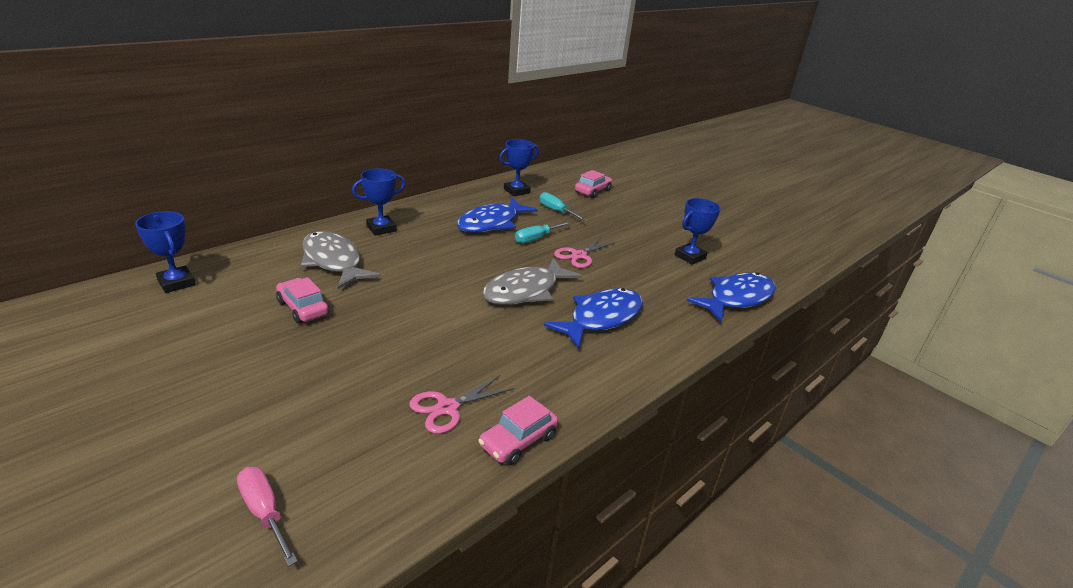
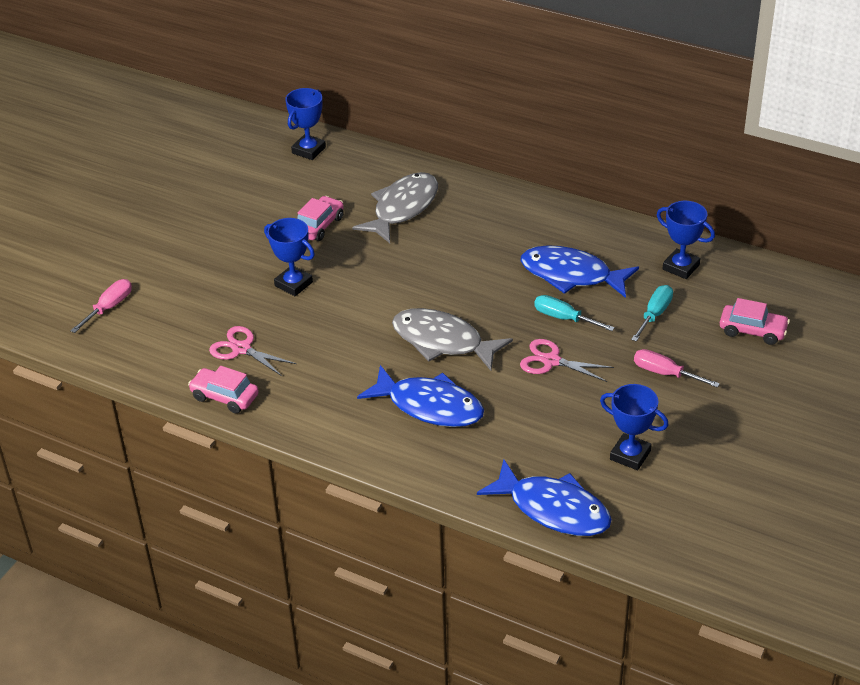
camera: 75 degrees right, 10 degrees up
(381, 228) = (489, 208): blue trophy -> blue trophy (293, 284)
(616, 224) = (665, 373): none -> pink screwdriver

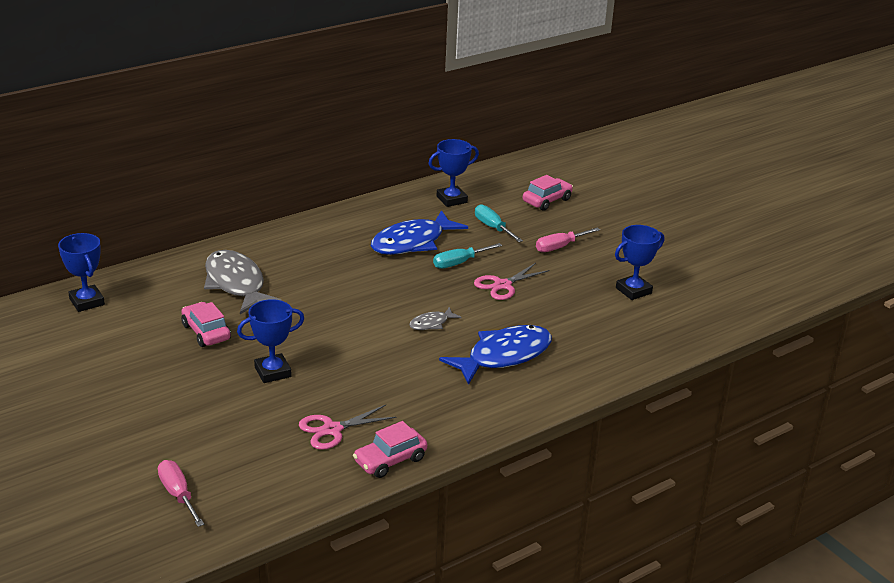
camera: 65 degrees left, 10 degrees down
(442, 341) = (431, 323): grey fish -> grey fish, size x0.47
(553, 509) = (665, 341): blue fish -> none

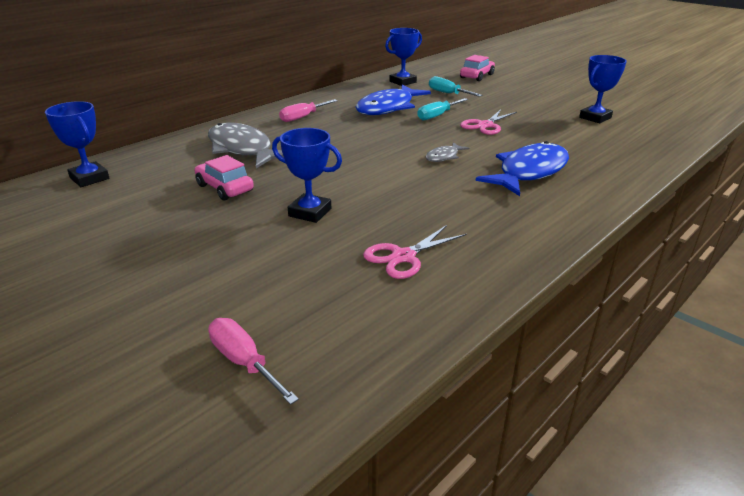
camera: 10 degrees left, 0 degrees up
(273, 372) = (310, 212): blue trophy -> blue trophy turned 60 degrees clockwise
(390, 460) = (488, 278): pink car -> none
(560, 247) = (510, 99): pink screwdriver -> pink screwdriver (303, 117)

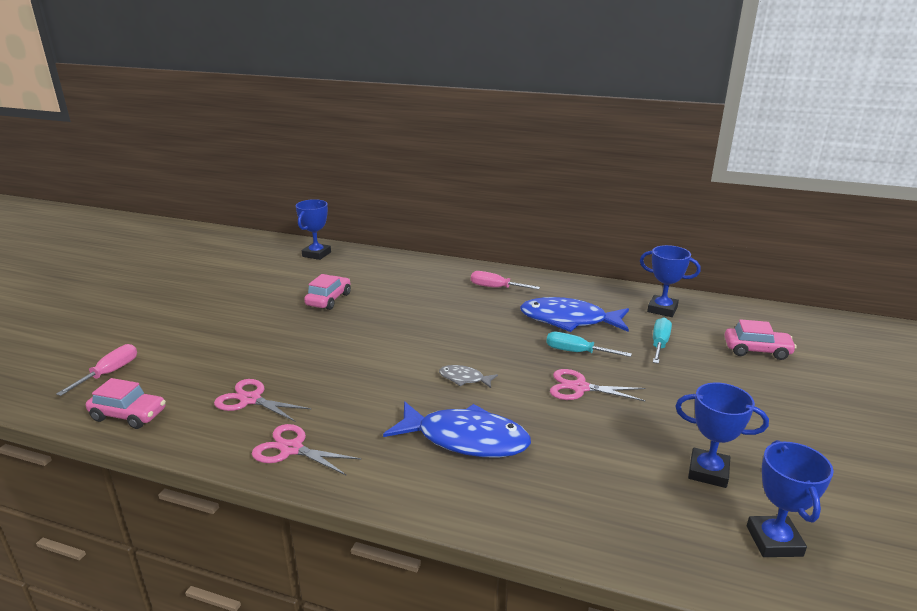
camera: 65 degrees right, 5 degrees down
(242, 149) = (403, 284): grey fish -> none
(310, 212) = (306, 342): blue trophy -> blue trophy (774, 541)
(376, 345) = (129, 415): none -> pink car
(507, 244) = (291, 449): none -> pink scissors

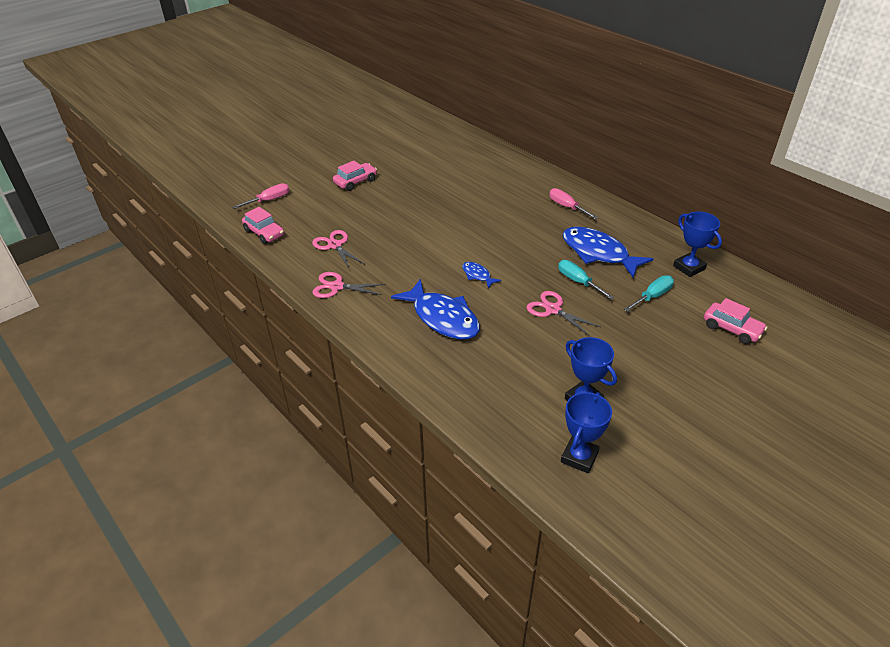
camera: 30 degrees right, 15 degrees up
(291, 449) = (337, 286): pink scissors -> pink scissors turned 45 degrees counterclockwise
(316, 254) = (454, 138): blue trophy -> none
(328, 299) = (434, 182): pink car -> pink car (355, 182)
(464, 379) = (477, 275): grey fish -> blue fish

